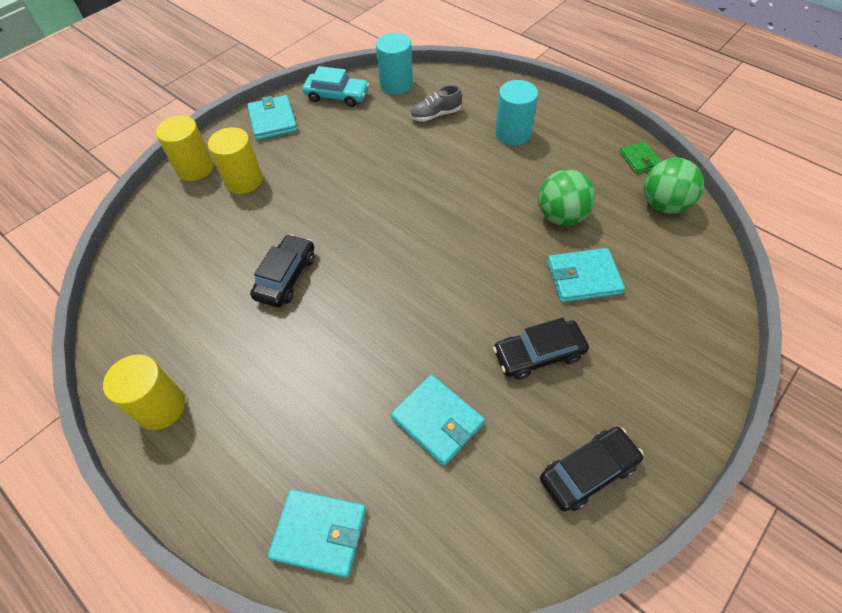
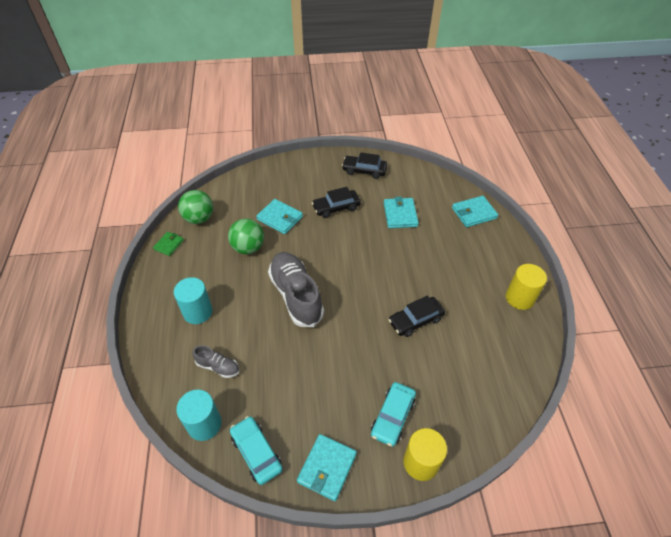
camera: 140 degrees left, 5 degrees down
(244, 180) = (392, 417): yellow cylinder -> turquoise car
(319, 533) = (474, 213): turquoise wallet -> turquoise wallet turned 75 degrees counterclockwise
(443, 209) = (296, 295): none -> grey shoe
(538, 354) = (336, 207): black car -> black car turned 135 degrees clockwise

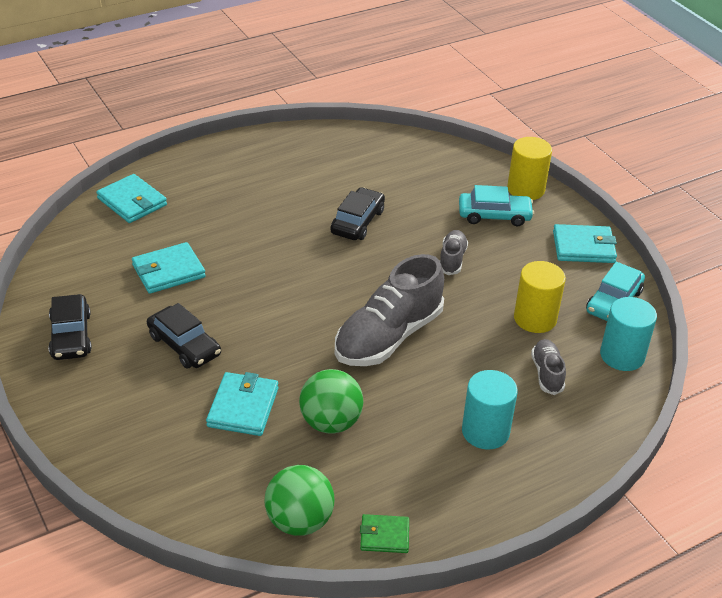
camera: 115 degrees left, 10 degrees down
(352, 362) = (452, 259): none -> grey shoe
(415, 320) = (357, 222): black car -> black car turned 105 degrees counterclockwise
(519, 298) = (272, 150): yellow cylinder -> yellow cylinder (535, 318)

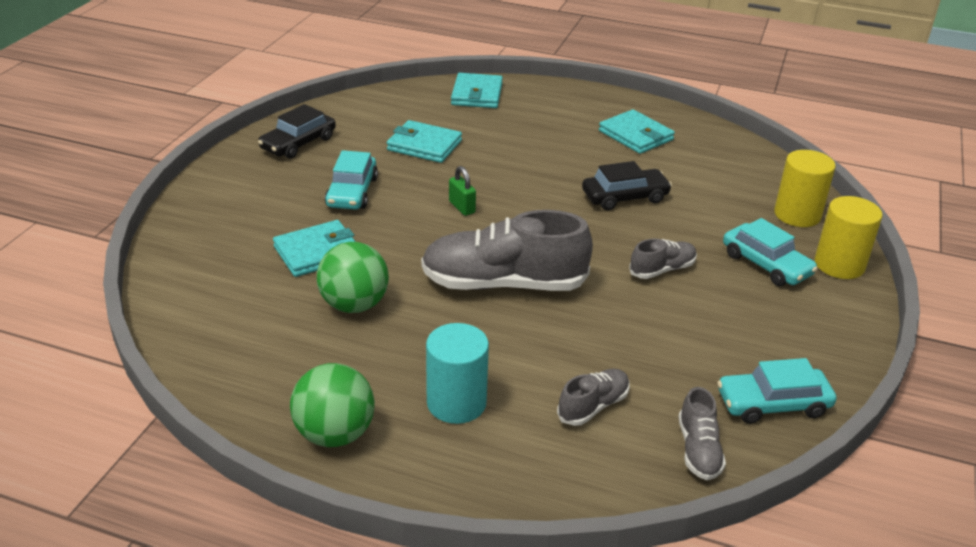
camera: 50 degrees right, 5 degrees down
(184, 345) = (352, 192): black car -> turquoise car
(276, 302) = (462, 207): none -> green padlock
(299, 521) = (218, 345): green ball -> green ball (335, 434)
(384, 536) = (249, 403): green wallet -> none
(535, 318) = (661, 360): yellow cylinder -> yellow cylinder (797, 215)
(583, 247) = (821, 342): turquoise wallet -> turquoise wallet (635, 135)
(622, 355) = (698, 450): turquoise cylinder -> grey shoe

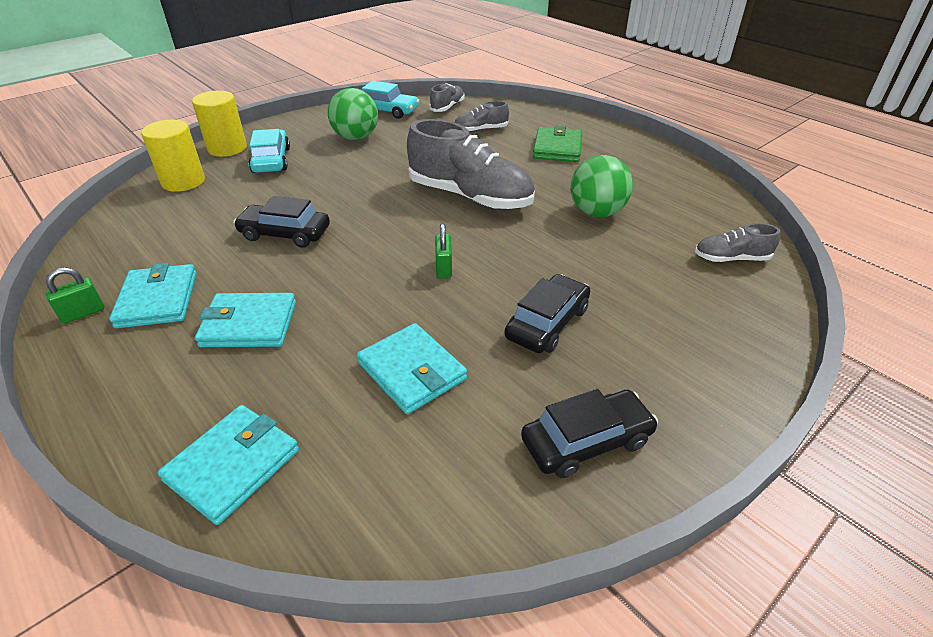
camera: 150 degrees left, 5 degrees up
(317, 252) = (612, 263): turquoise wallet -> turquoise wallet (249, 324)
(335, 434) = (637, 152): green ball -> green ball (356, 138)
(352, 192) = (547, 323): turquoise car -> black car
(456, 403) = (557, 148): turquoise cylinder -> green wallet
(662, 270) = (345, 175): grey shoe -> grey shoe (731, 259)
(666, 118) = (83, 313): none -> green padlock

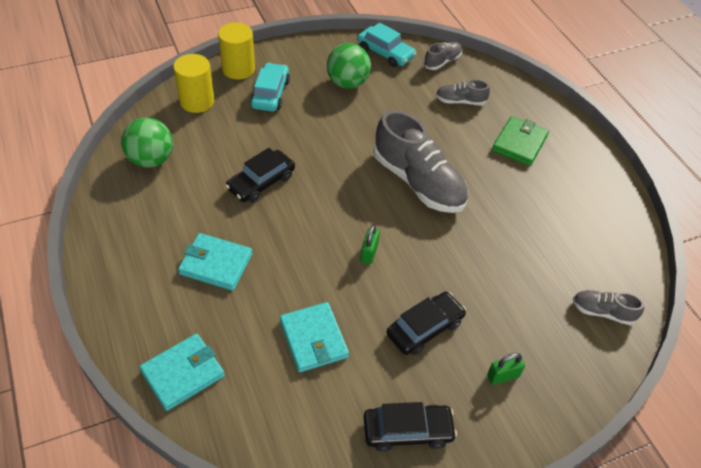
camera: 15 degrees right, 10 degrees up
(83, 313) = (109, 220): green padlock -> green padlock (502, 376)
(157, 300) = (159, 222): turquoise wallet -> none
(285, 234) = (261, 182): black car -> black car turned 75 degrees counterclockwise
(596, 212) = (516, 230): green ball -> green ball (151, 160)

